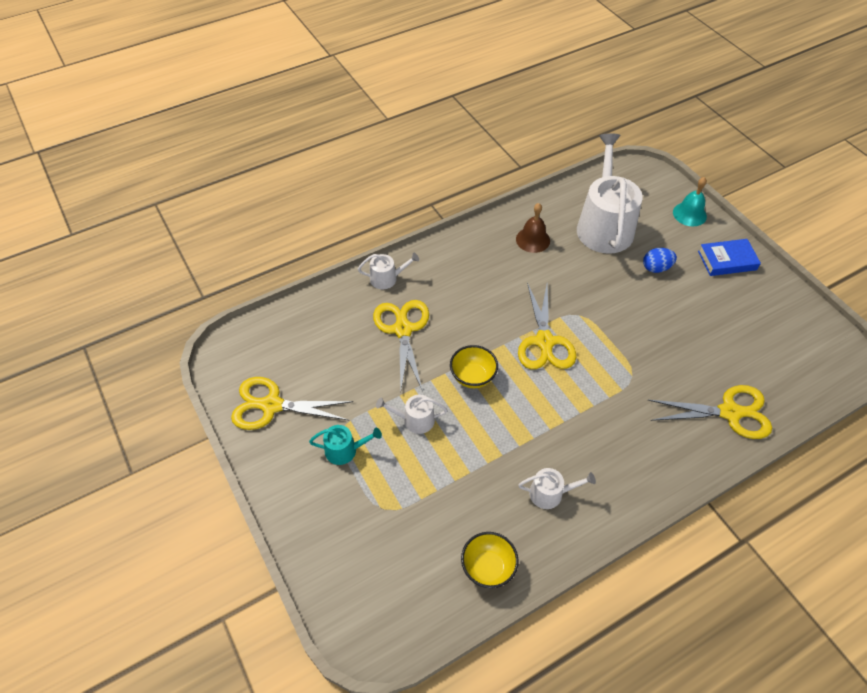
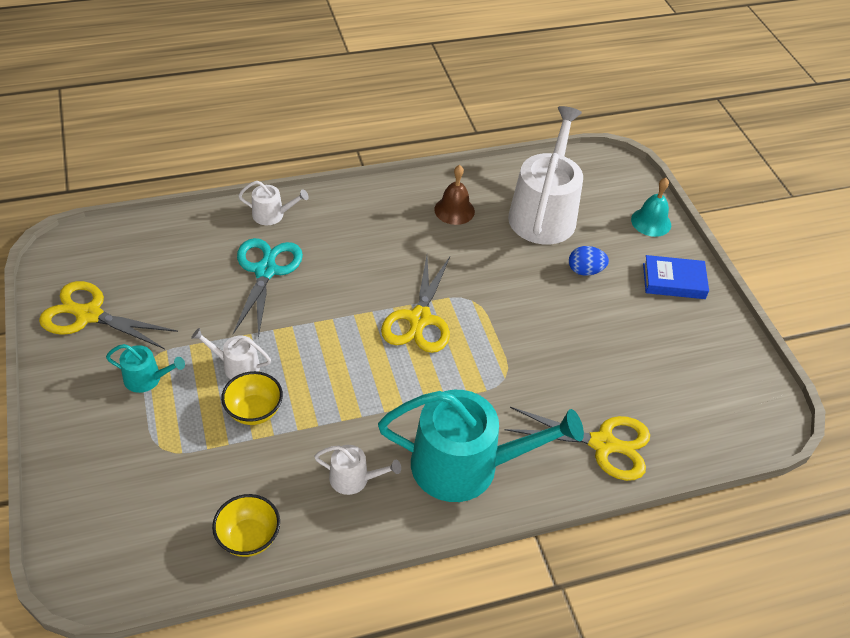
camera: 10 degrees right, 5 degrees down
(403, 330) = (265, 271): yellow scissors -> turquoise scissors
(473, 377) = (321, 337): yellow bowl -> yellow bowl (254, 411)
(633, 458) = (466, 465): none -> turquoise watering can

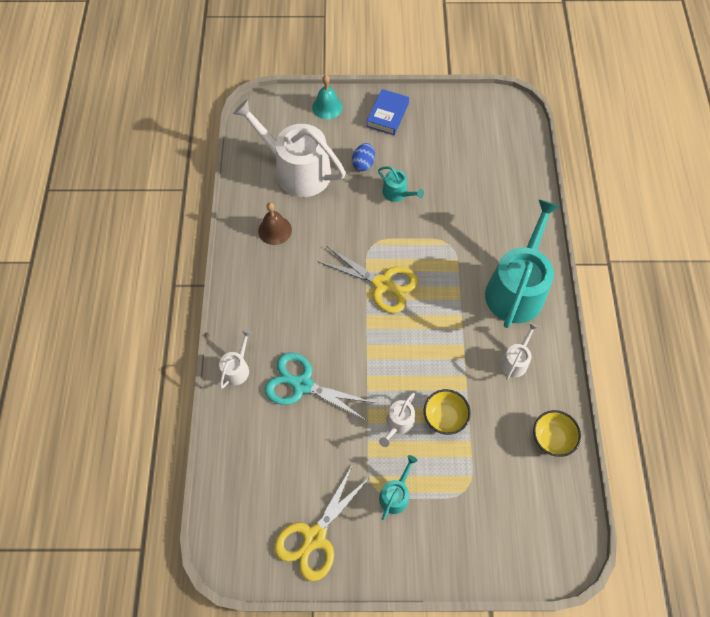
camera: 70 degrees left, 15 degrees up
(557, 311) = (397, 193): none -> turquoise watering can
(602, 444) = (514, 204): yellow scissors -> none

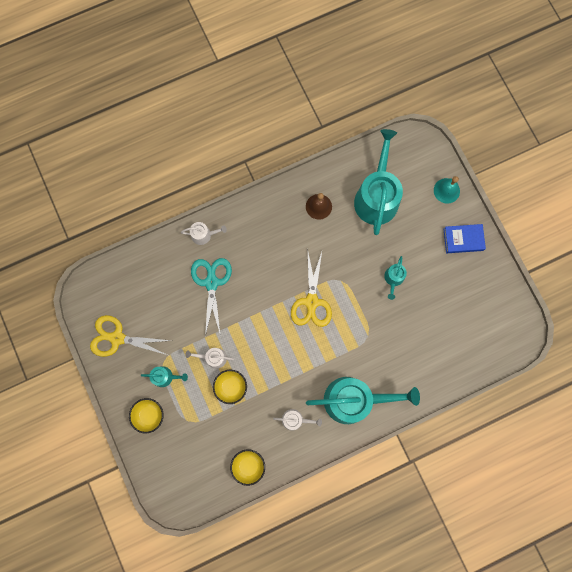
camera: 65 degrees right, 15 degrees up
(297, 170) = (376, 197): white watering can -> turquoise watering can
(363, 164) = (407, 242): blue egg -> none
(438, 538) = (149, 415): none -> yellow bowl

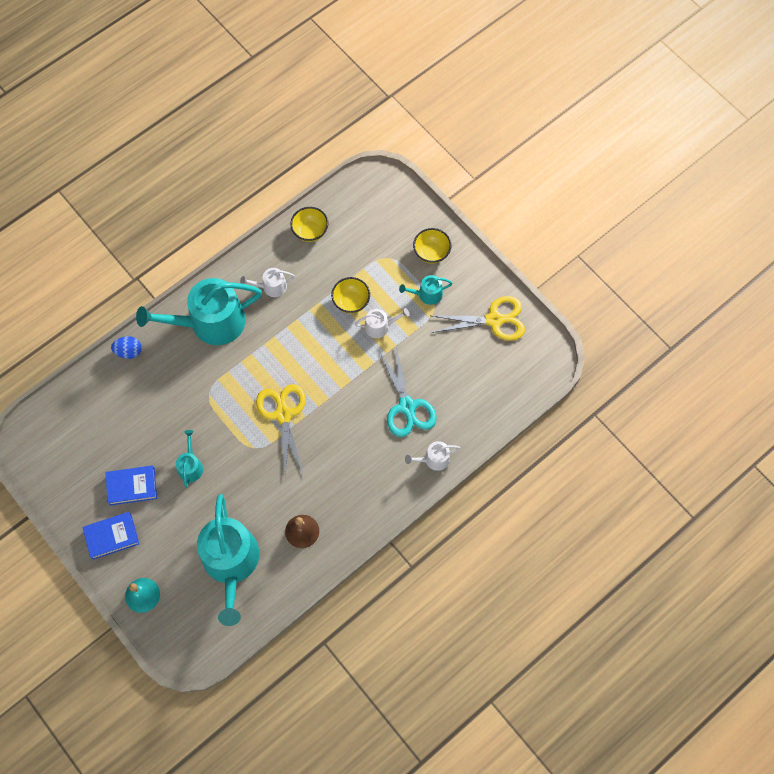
camera: 165 degrees right, 10 degrees down
(427, 391) = (129, 351): none -> blue egg
(442, 274) = (132, 486): none -> blue book

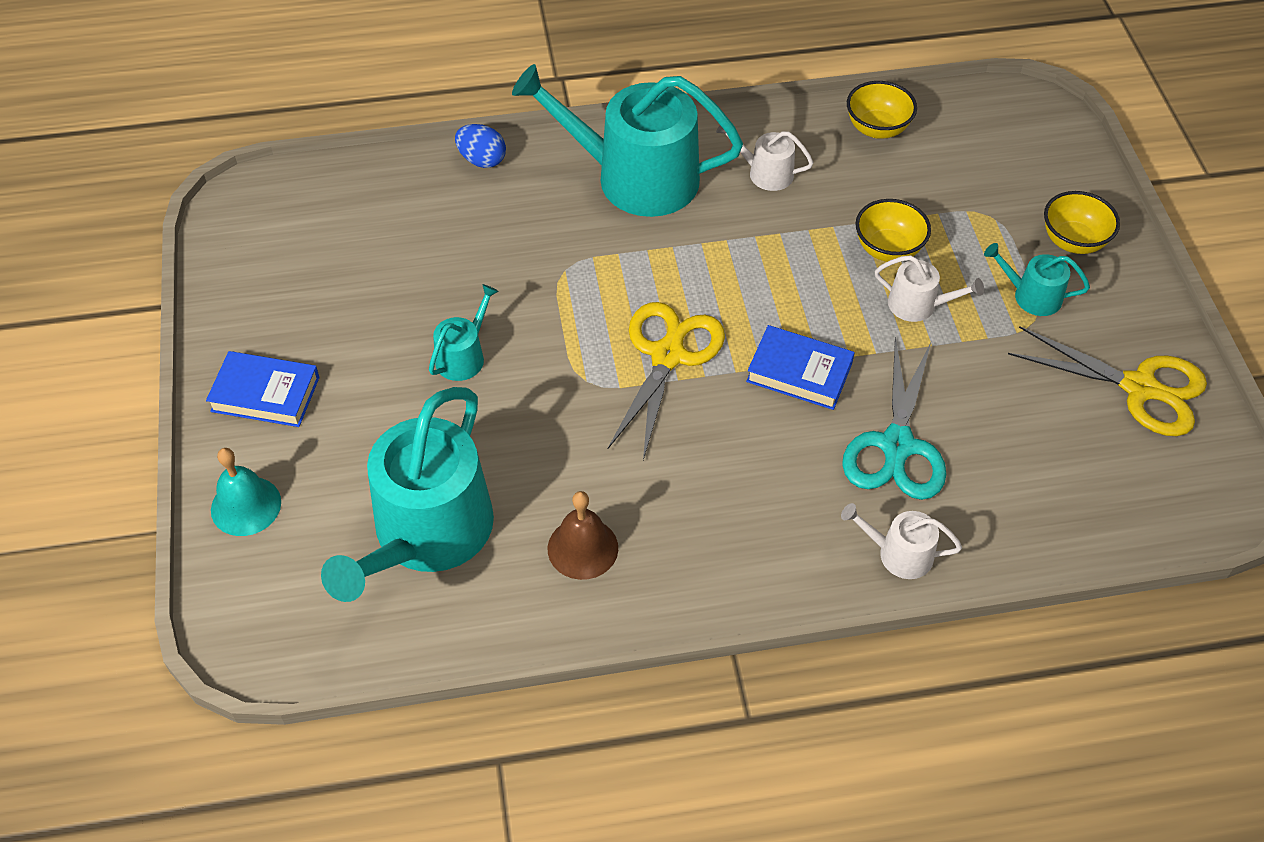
camera: 30 degrees right, 15 degrees down
(132, 486) = (350, 339): blue book -> blue book (799, 372)

